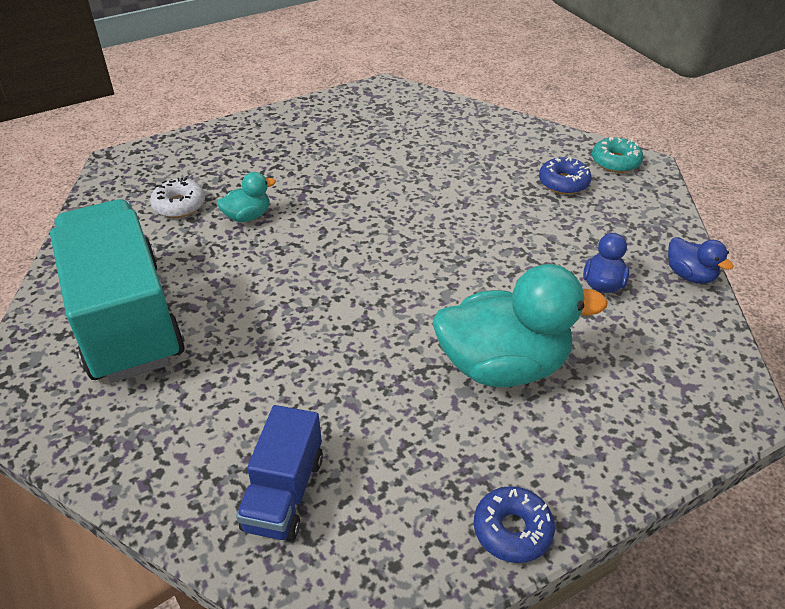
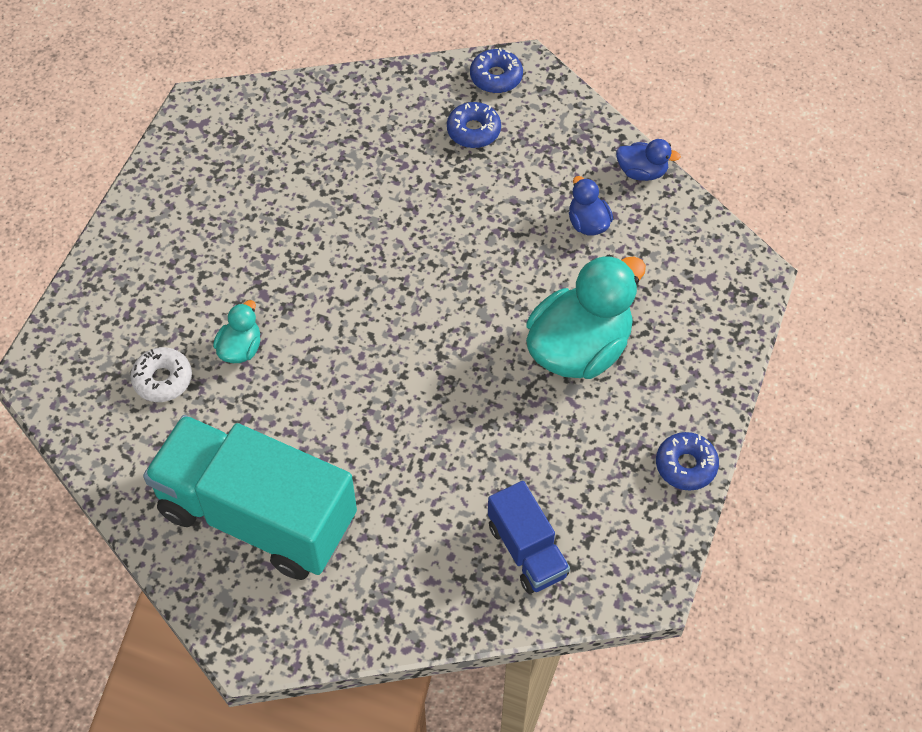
camera: 40 degrees left, 15 degrees up
(615, 162) = (496, 77): turquoise donut -> blue donut

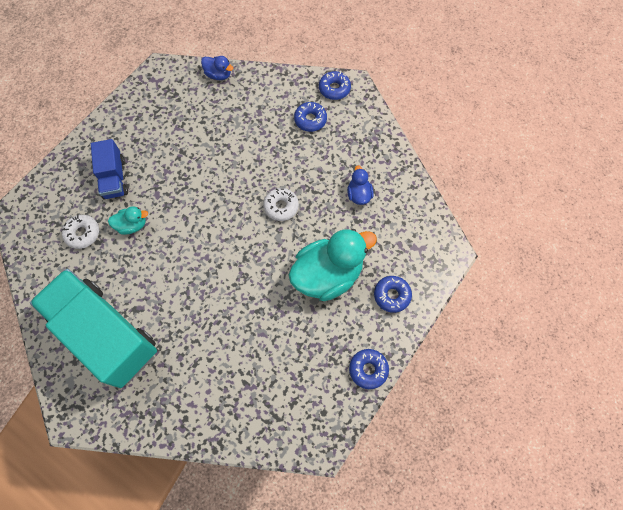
camera: 15 degrees right, 10 degrees up
(240, 348) = (132, 225): turquoise duck -> turquoise duck turned 45 degrees clockwise
(472, 267) = (281, 207): none -> white donut
(527, 550) = (254, 400): blue truck -> blue truck (114, 178)
(642, 172) = (402, 169): blue duck -> blue duck (218, 75)
(687, 354) = (392, 295): none -> blue donut

